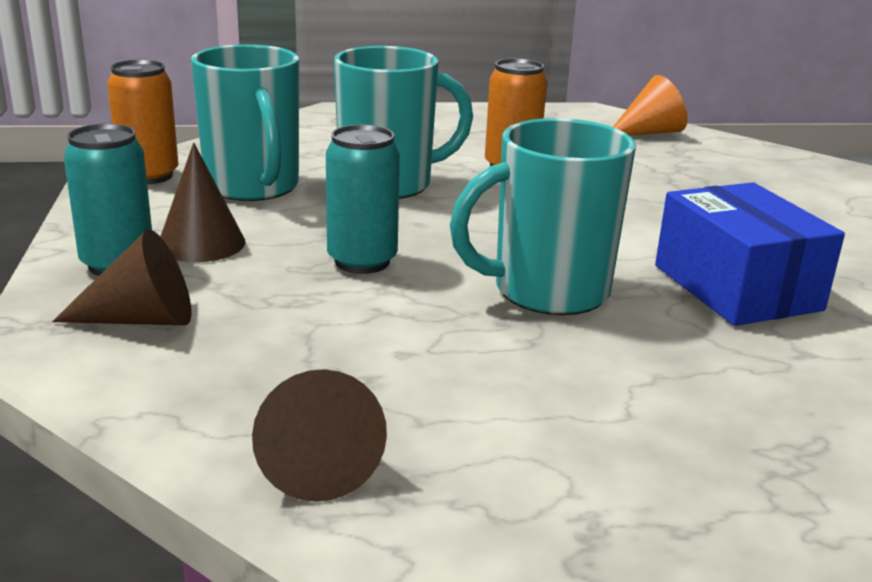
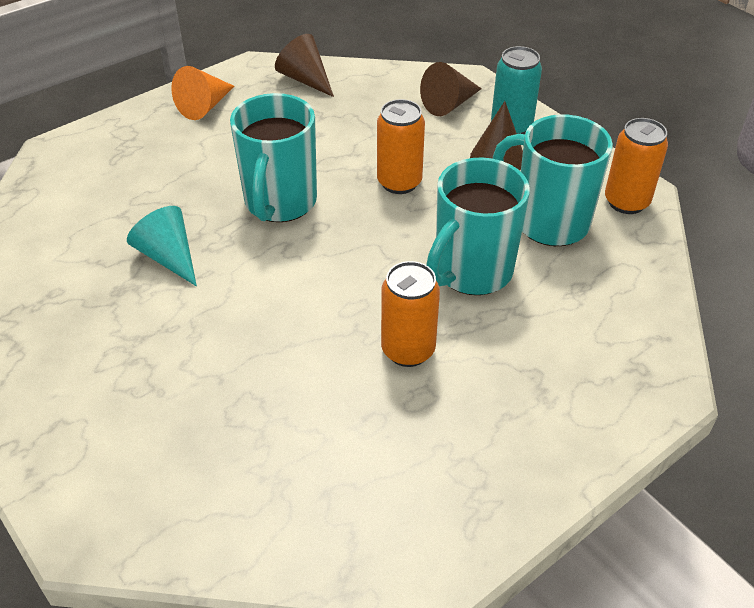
camera: 150 degrees right, 20 degrees up
(362, 261) = (399, 182): turquoise can -> orange can
(547, 291) = (280, 203): turquoise mug -> turquoise mug turned 150 degrees clockwise
(649, 132) = (330, 529): orange cone -> orange cone (205, 106)
(736, 287) = (168, 257): blue box -> turquoise cone

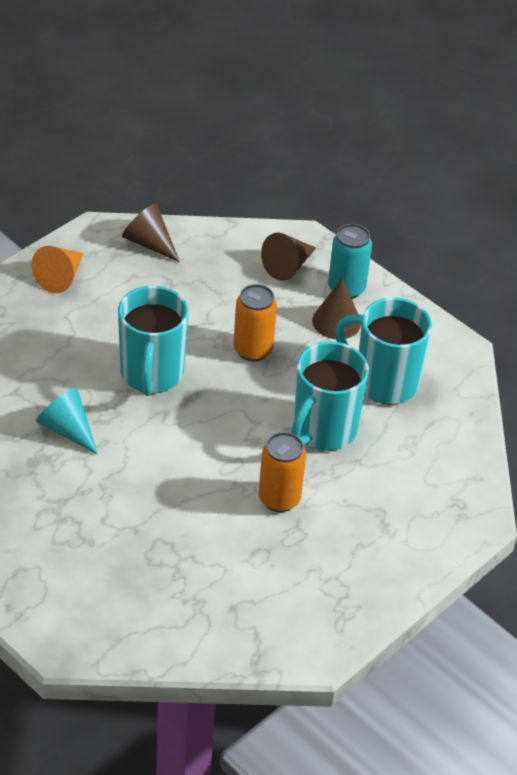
camera: 10 degrees left, 0 degrees up
(626, 202) = (449, 360): orange can -> none

